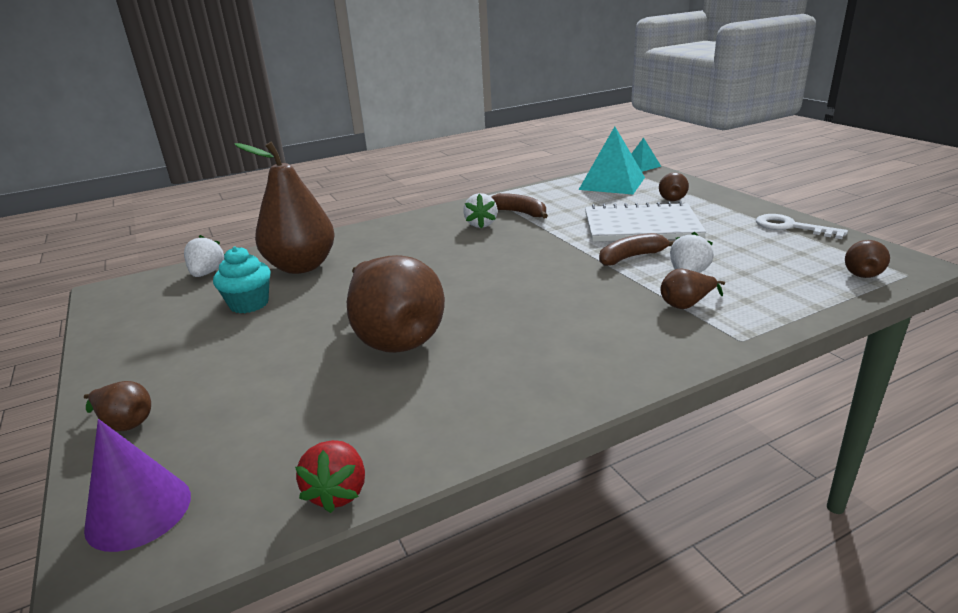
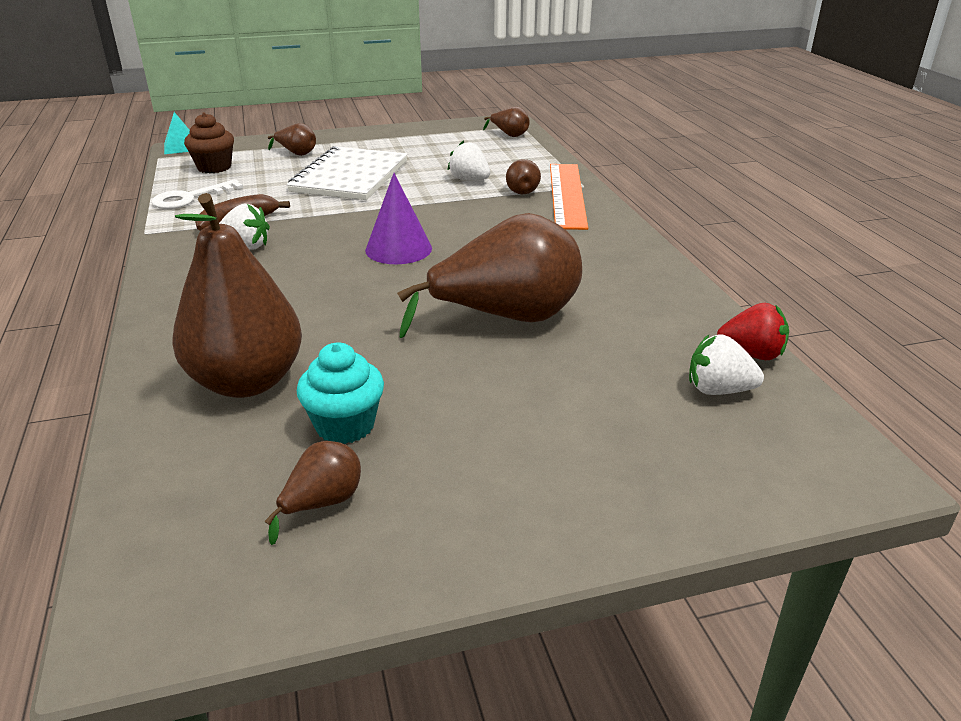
camera: 80 degrees left, 5 degrees up
(125, 423) = (627, 505): brown pear -> brown pear (322, 503)
(139, 511) = (782, 466): purple cone -> purple cone (398, 249)
(207, 273) = (174, 484): white strawberry -> white strawberry (718, 390)
(612, 183) = (214, 167): turquoise pyramid -> brown cupcake
(631, 257) = (417, 192): brown banana -> none
(701, 333) = (567, 195): none -> orange ruler
(791, 227) = (414, 133): white key -> white key (190, 198)

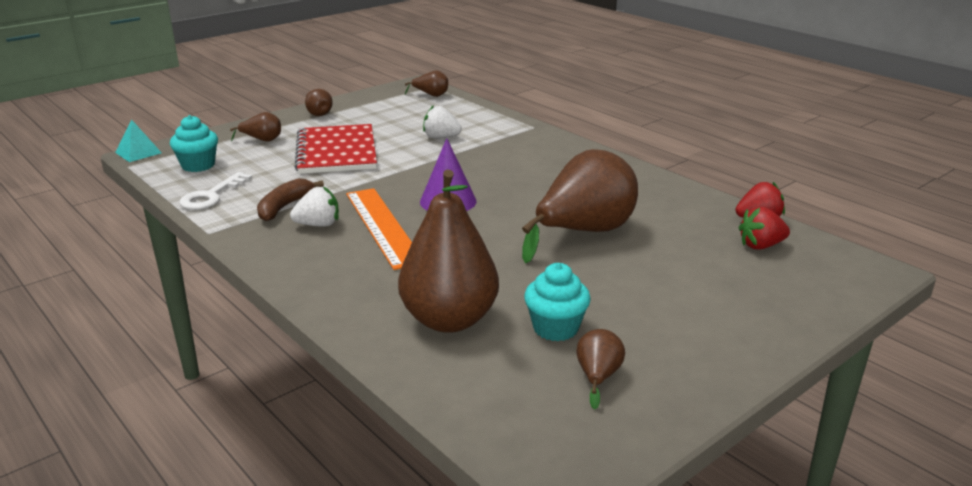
camera: 25 degrees left, 5 degrees down
(214, 167) = (198, 165): brown cupcake -> turquoise cupcake
(350, 176) = (336, 152): white notebook -> red notebook
(521, 190) = (491, 139): brown pear -> brown pear (318, 113)
(567, 195) = (529, 136): orange ruler -> orange ruler (383, 226)
(718, 390) = (761, 246): white strawberry -> red strawberry

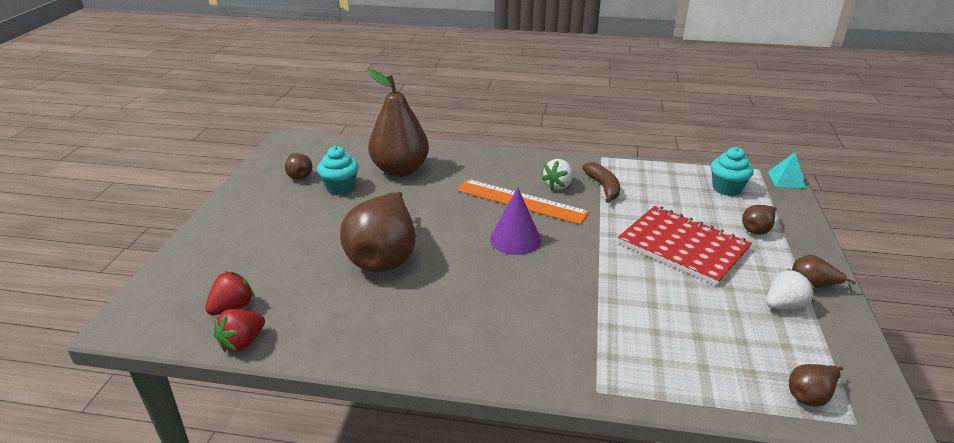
camera: 140 degrees right, 5 degrees up
(211, 196) = (658, 174): white key -> none
(441, 137) = (648, 313): white strawberry -> white strawberry (784, 305)

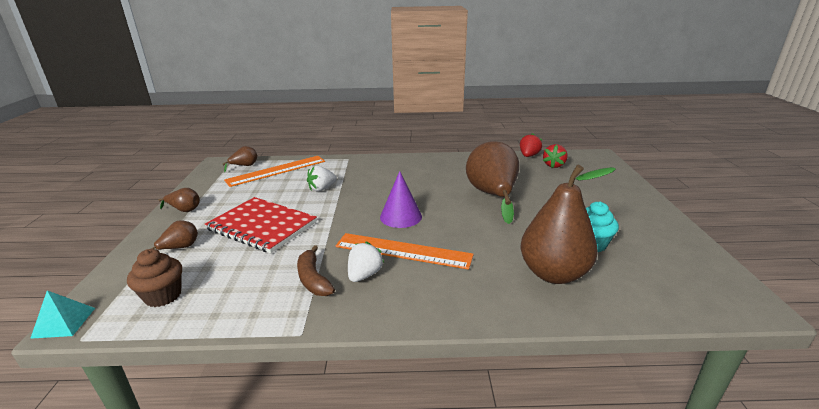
camera: 170 degrees right, 5 degrees down
(299, 175) = (651, 252): brown pear -> none
(727, 188) = (163, 296): turquoise cupcake -> brown cupcake
(731, 368) = (276, 170): none -> orange ruler
(784, 305) = (218, 197): white strawberry -> white strawberry (322, 188)

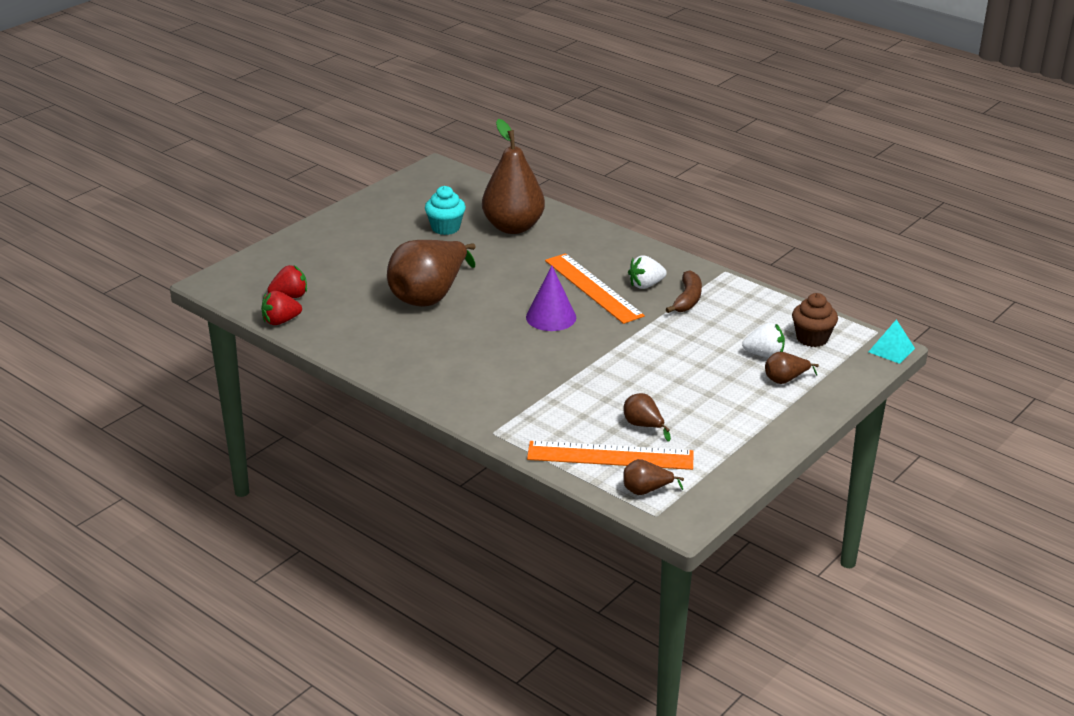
camera: 140 degrees left, 5 degrees up
(184, 210) = (765, 434): brown pear -> brown pear (643, 426)
(262, 226) = (693, 369): red notebook -> none
(322, 188) = (586, 392): white strawberry -> white strawberry (764, 355)

